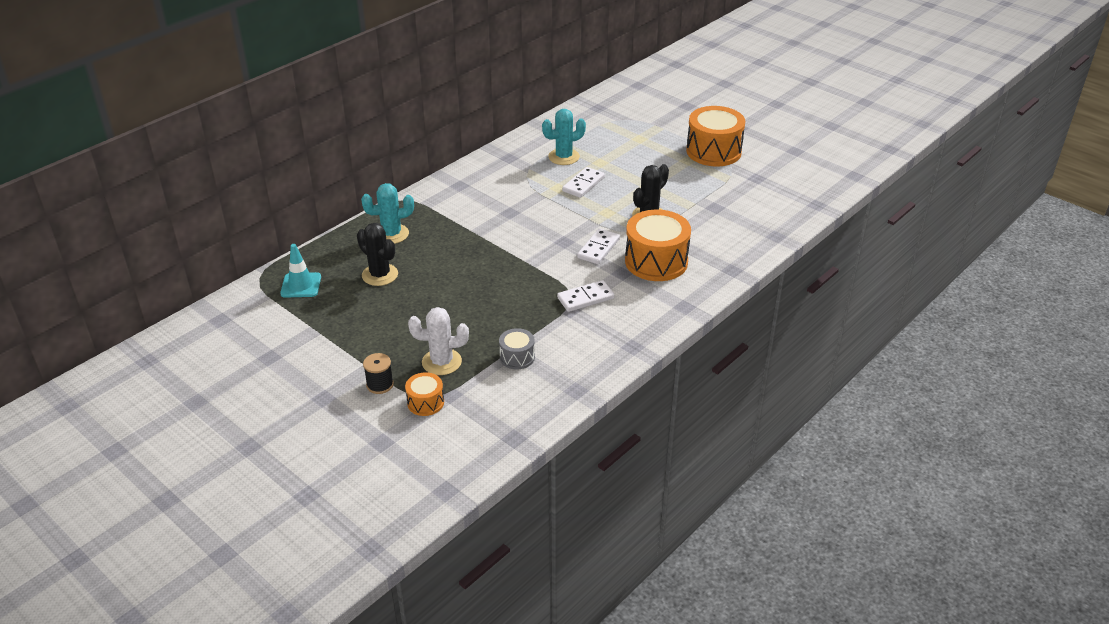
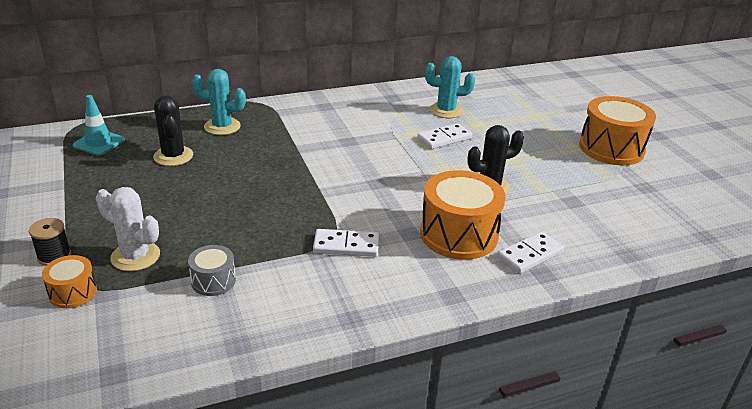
camera: 25 degrees right, 5 degrees down
(598, 248) = (406, 201): white domino -> white domino (530, 255)

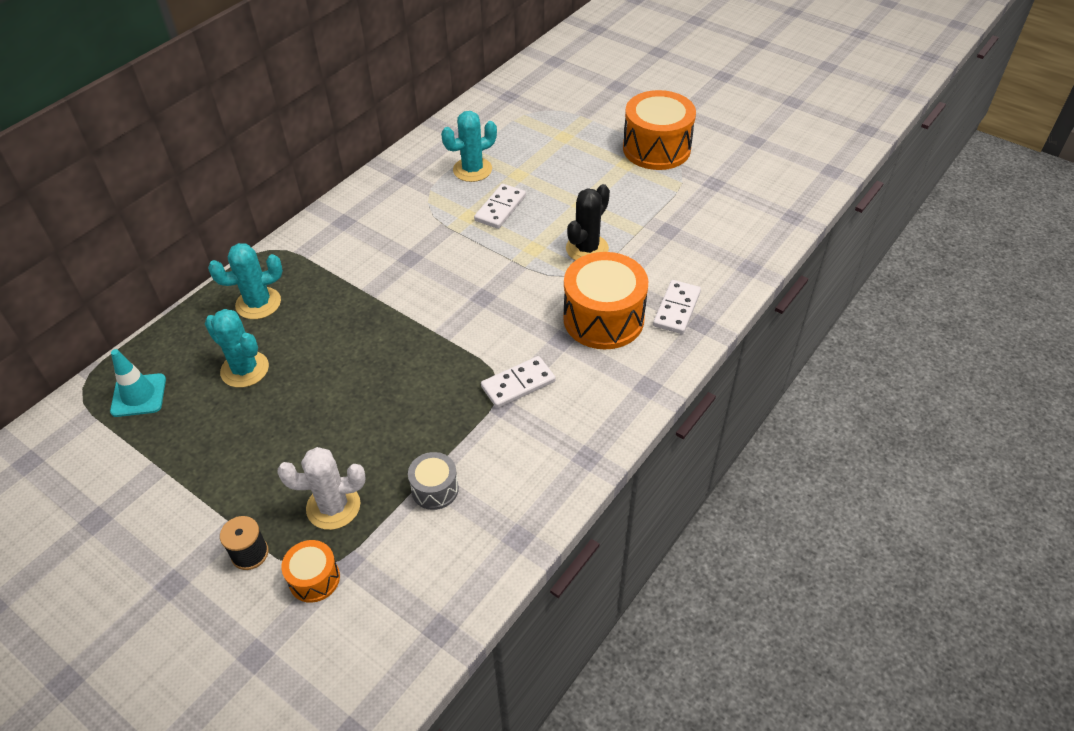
camera: 30 degrees left, 15 degrees up
(173, 156) = (245, 369): black cactus -> turquoise cactus

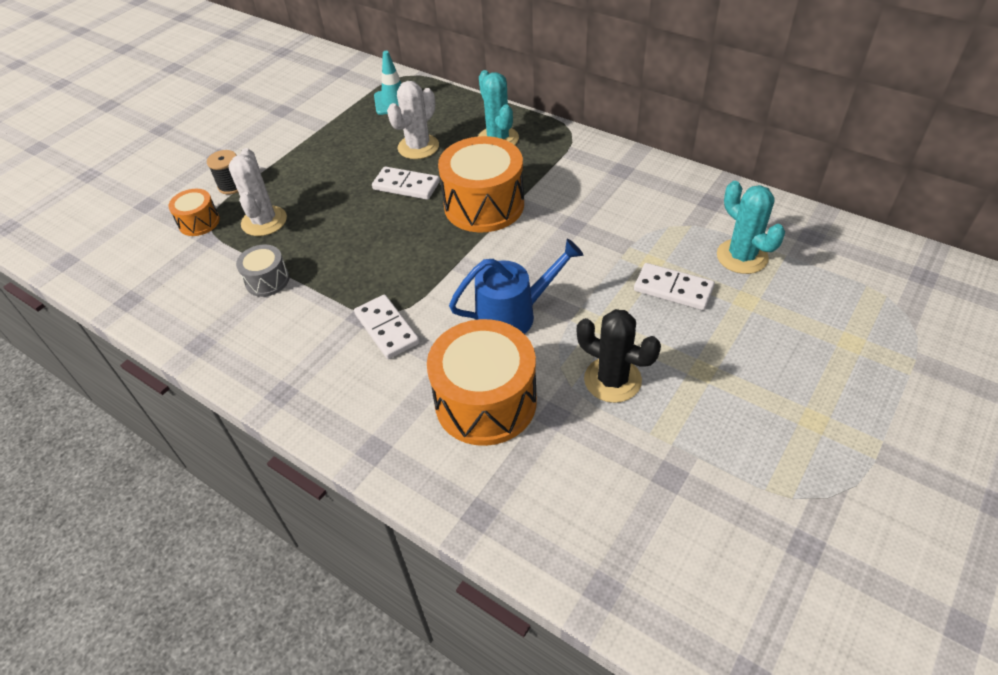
camera: 90 degrees right, 0 degrees up
(245, 369) = (418, 147): turquoise cactus -> white cactus
(513, 299) = (514, 314): none -> blue watering can
(656, 148) = (871, 462): orange drum -> orange drum (484, 205)
(677, 309) = (506, 484): white domino -> white domino (406, 186)

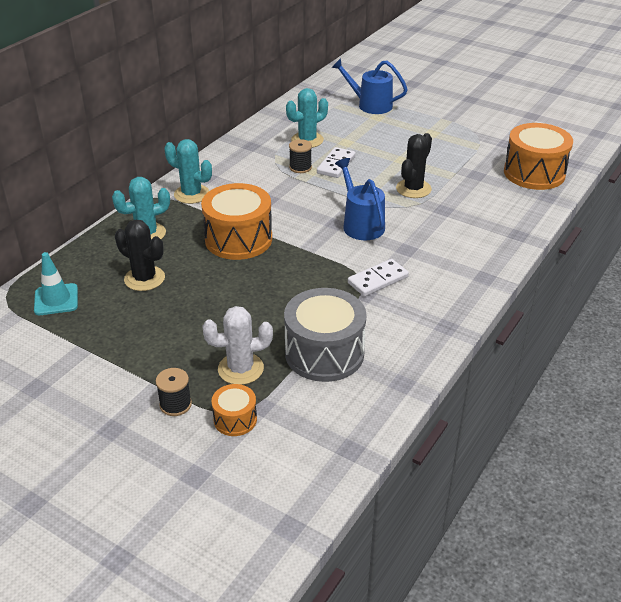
camera: 95 degrees left, 10 degrees down
(267, 280) = (324, 353): grey drum -> grey drum, size x1.99
(406, 186) = (203, 282): white domino -> none
(418, 147) = (144, 278): white cactus -> black cactus
(485, 402) = (438, 234): orange drum -> orange drum (534, 173)
(580, 161) = (191, 194): none -> turquoise cactus
(659, 251) = (300, 167): none -> black spool
(897, 334) = (370, 105): none -> blue watering can

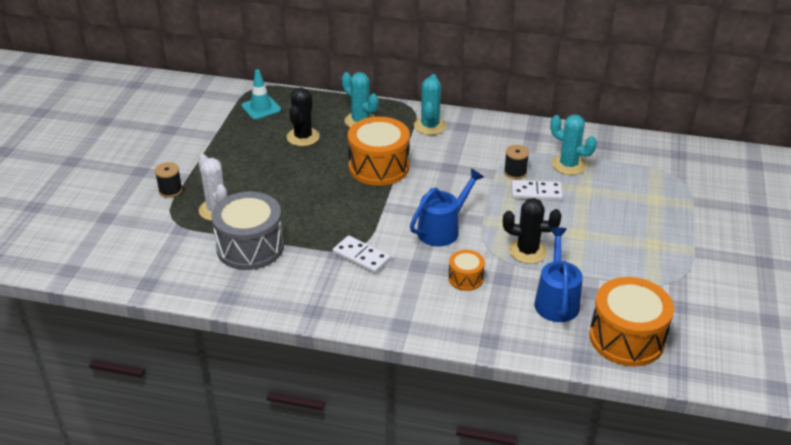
camera: 70 degrees right, 0 degrees up
(235, 419) = (163, 221): orange drum -> orange drum (465, 278)
(370, 105) = (677, 189): blue watering can -> blue watering can (556, 300)

